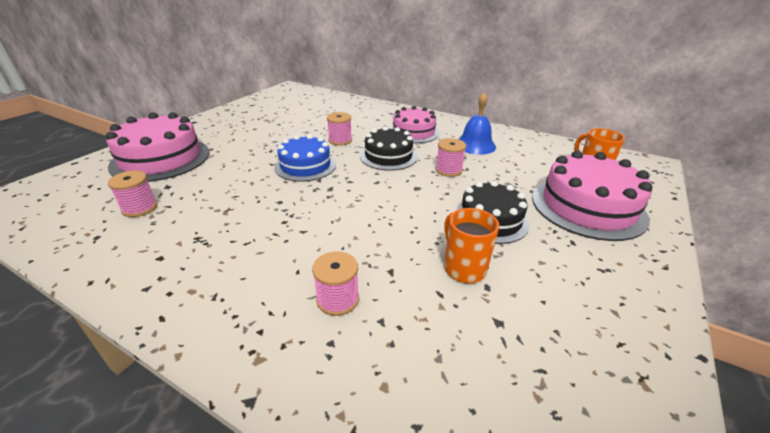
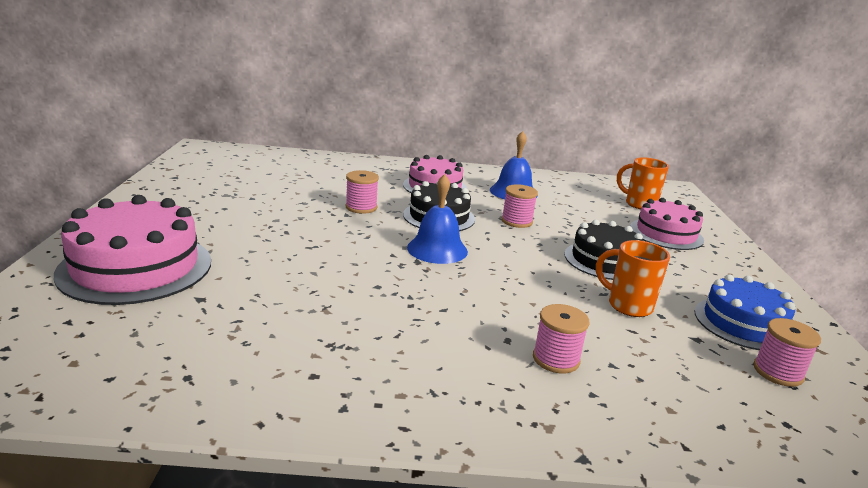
camera: 30 degrees left, 10 degrees down
(140, 208) = (200, 331): pink spool -> pink spool (778, 372)
(305, 166) = (356, 242): blue cake -> blue cake (743, 323)
(356, 182) = (437, 249): none -> blue bell
(587, 207) = (666, 234): pink cake -> pink cake, size x0.66

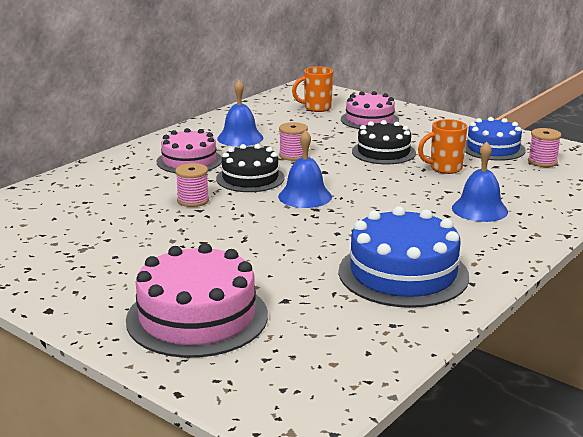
camera: 50 degrees left, 0 degrees up
(321, 350) = (403, 273): none -> blue cake
(556, 359) = (479, 209): pink spool -> blue bell

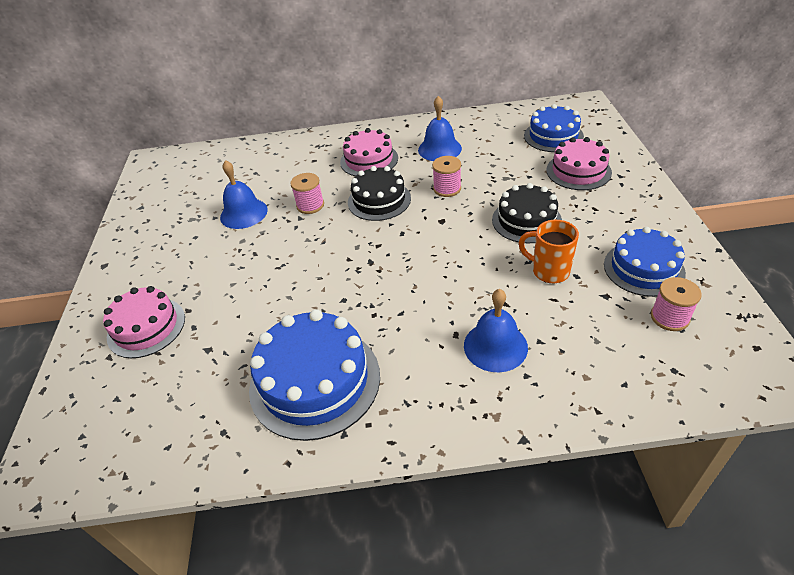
camera: 50 degrees right, 20 degrees up
(197, 317) = (146, 327): pink cake -> pink cake, size x0.66
(305, 196) = (384, 243): blue bell -> blue bell (243, 213)
(316, 108) = (553, 136): orange mug -> blue cake

